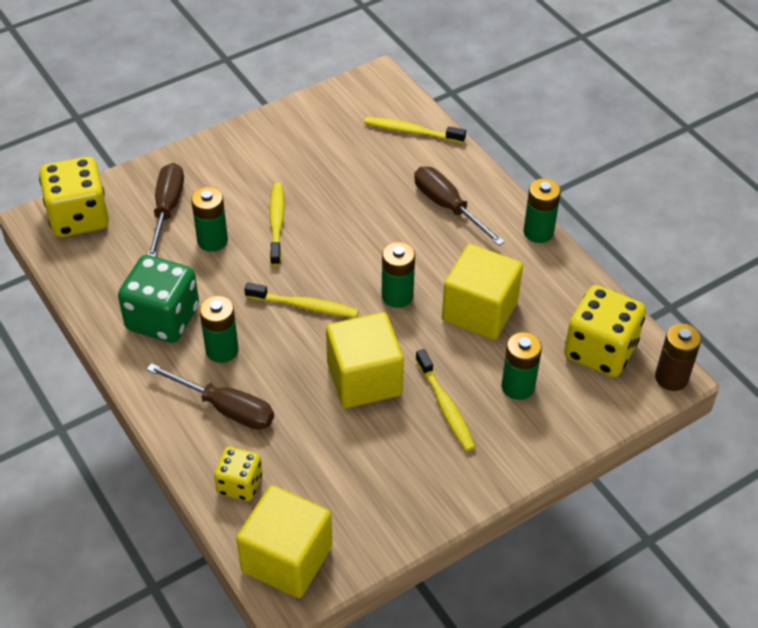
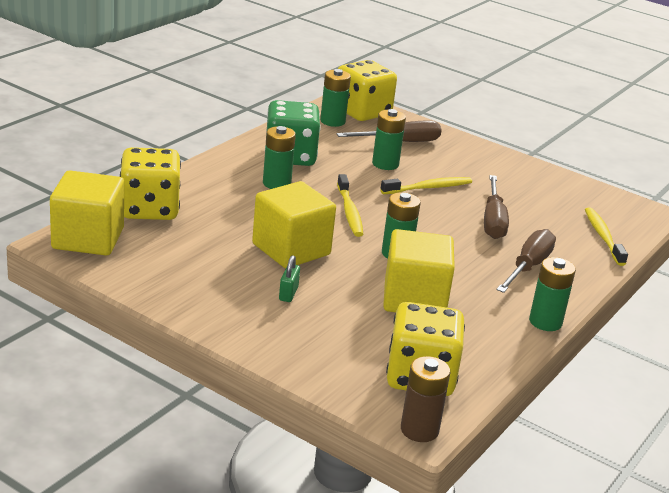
camera: 65 degrees right, 20 degrees down
(225, 408) = (220, 193): brown screwdriver -> brown screwdriver (493, 221)
(240, 484) = (149, 209): yellow dice -> yellow dice, size x1.73
(445, 406) = (288, 293): yellow toothbrush -> green padlock
(518, 386) = (338, 331): green battery -> green battery (332, 121)

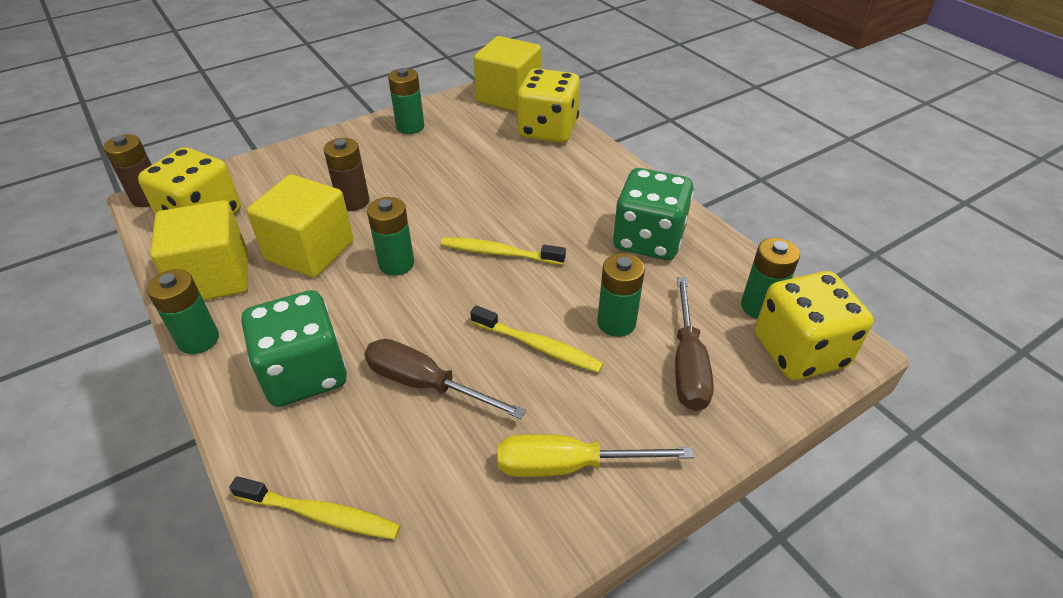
camera: 115 degrees right, 15 degrees up
(276, 183) = (580, 214): green battery -> green battery (410, 127)
(288, 293) = (370, 176): green padlock -> none
(291, 249) = (441, 194): yellow cube -> yellow cube (213, 277)
(333, 294) = (353, 201): none -> brown battery
(428, 188) = (538, 346): yellow toothbrush -> yellow toothbrush turned 60 degrees counterclockwise
(502, 171) = (569, 465): none -> yellow screwdriver
(528, 267) = (304, 373): brown screwdriver -> green dice

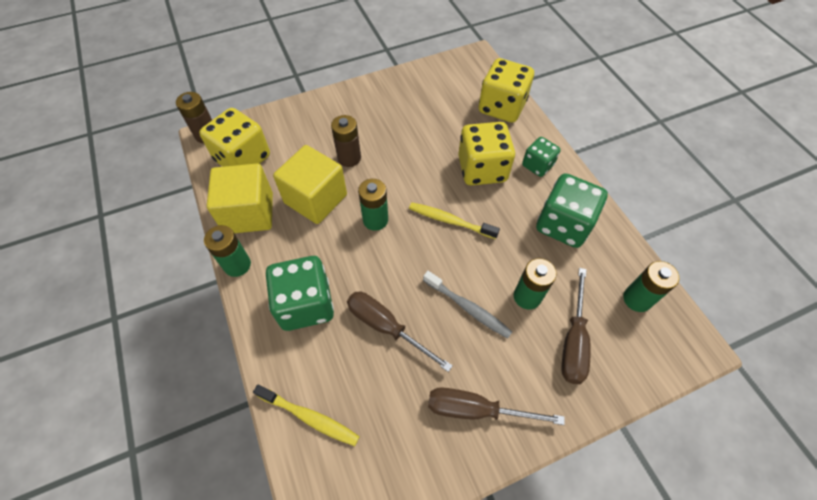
camera: 10 degrees right, 15 degrees up
(410, 127) = (397, 91): green battery -> none
(508, 97) = (475, 69): yellow cube -> none
(538, 346) = (467, 308): yellow toothbrush -> grey toothbrush
(569, 465) = (476, 410): yellow screwdriver -> brown screwdriver
(604, 183) = (537, 165): none -> green dice
(799, 351) = (659, 343): yellow dice -> yellow dice (482, 169)

